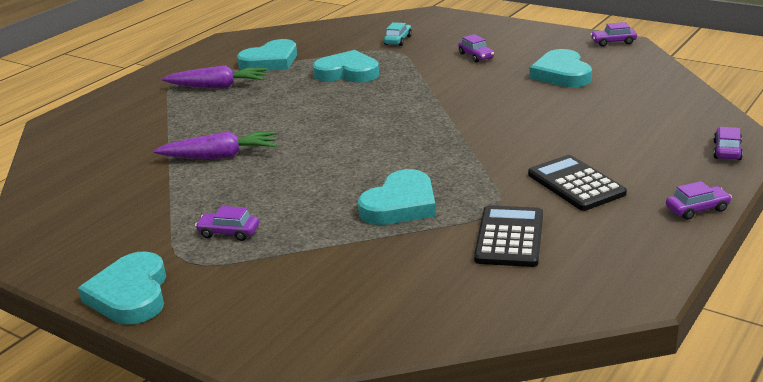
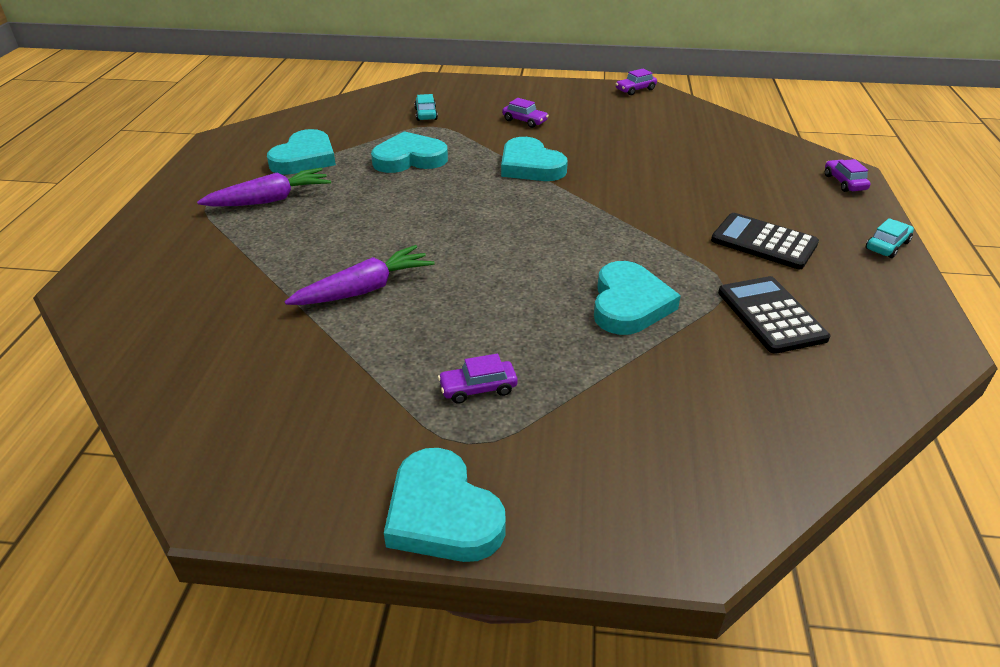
camera: 30 degrees left, 10 degrees up
(561, 74) = (625, 128): turquoise heart -> turquoise heart (530, 166)
(697, 209) = (887, 245): purple car -> turquoise car

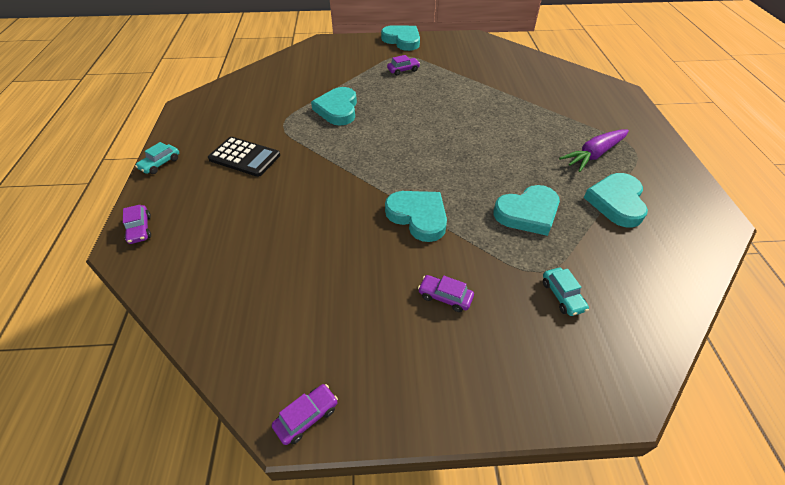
camera: 170 degrees right, 10 degrees up
(364, 289) = (479, 103): purple carrot -> none
(771, 315) = (263, 111): black calculator -> none

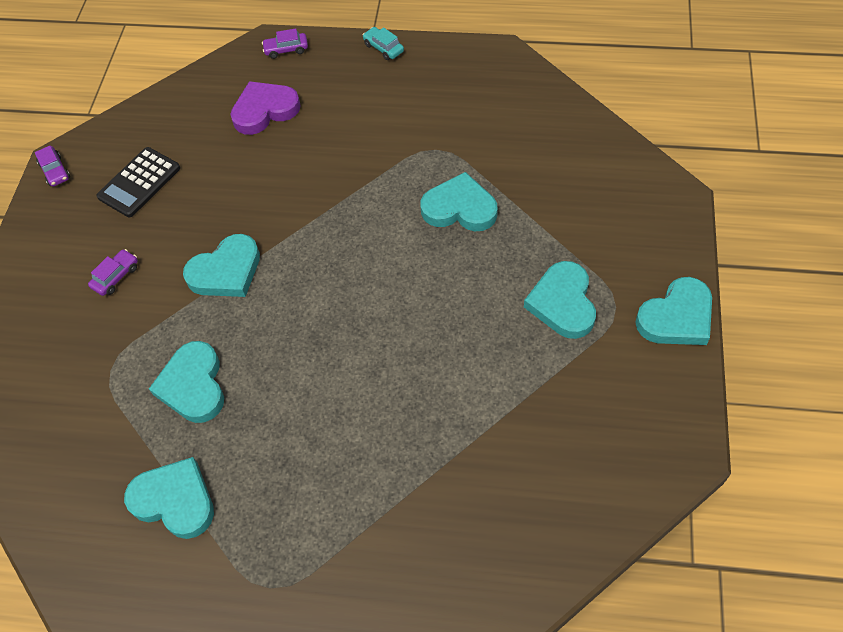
camera: 105 degrees right, 10 degrees up
(226, 229) = (265, 110): none -> purple heart
(244, 157) = (376, 116): black calculator -> black calculator (139, 182)
(403, 70) = (562, 303): purple car -> turquoise heart
(562, 296) = (74, 379): turquoise car -> none
(593, 155) = (274, 517): purple carrot -> none

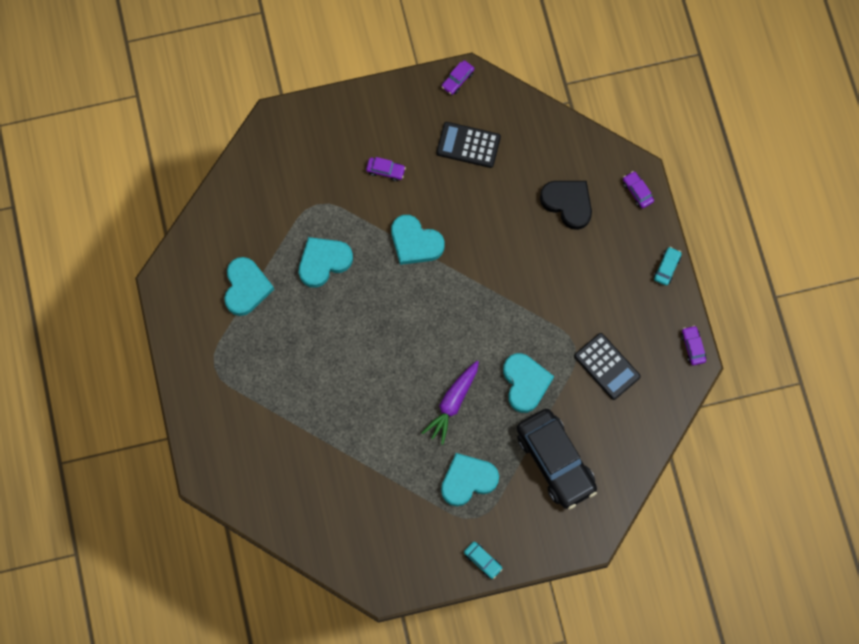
camera: 65 degrees right, 15 degrees up
(265, 110) = (568, 203): purple heart -> black heart
(454, 291) = (452, 403): none -> purple carrot
(472, 127) = (606, 366): none -> black calculator
(482, 50) = (693, 347): none -> purple car
(569, 205) = (555, 461): none -> black car
(676, 317) = (482, 561): turquoise heart -> turquoise car

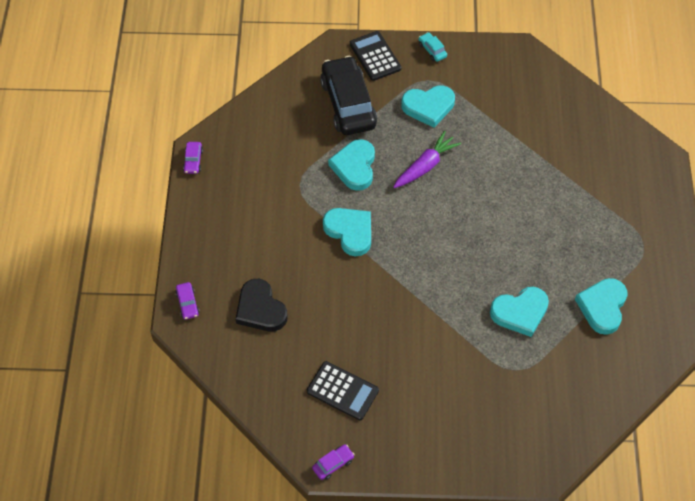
camera: 165 degrees left, 15 degrees down
(385, 170) = (436, 386): purple car -> none
(415, 242) = (424, 309): turquoise heart -> turquoise heart (350, 232)
(606, 366) = (276, 163): black calculator -> black calculator (375, 56)
(667, 268) = (188, 230): turquoise car -> none

